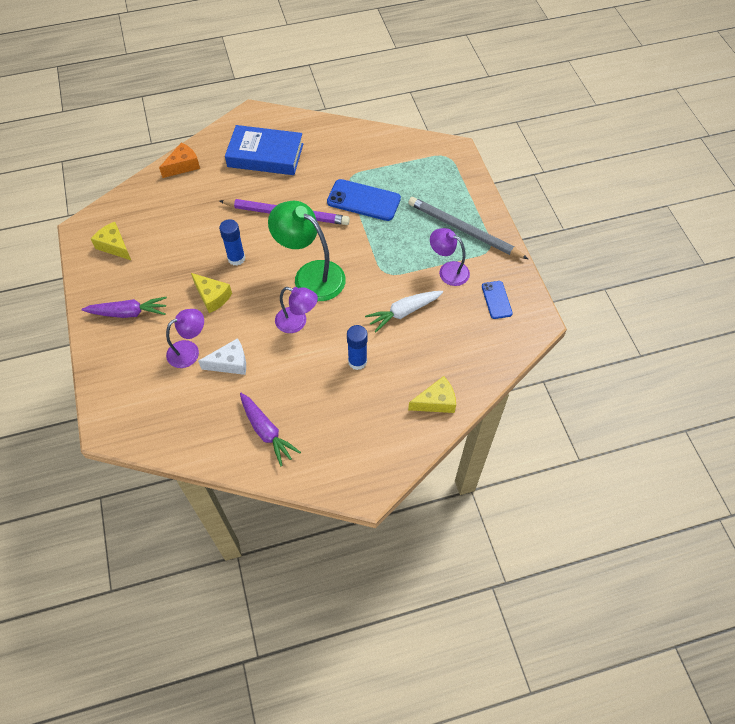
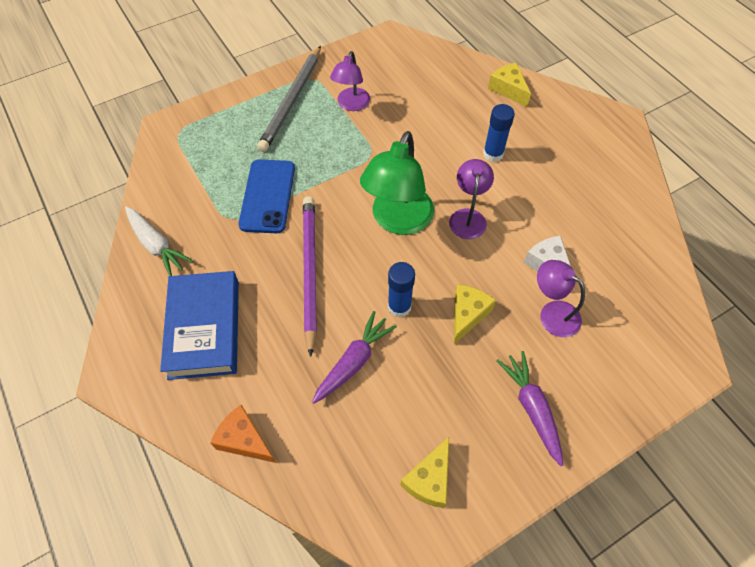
camera: 105 degrees left, 0 degrees up
(267, 432) = (609, 208): purple carrot -> purple carrot (354, 361)
(403, 312) = (418, 130): white carrot -> white carrot (157, 245)
(496, 300) = (376, 65): blue phone -> none

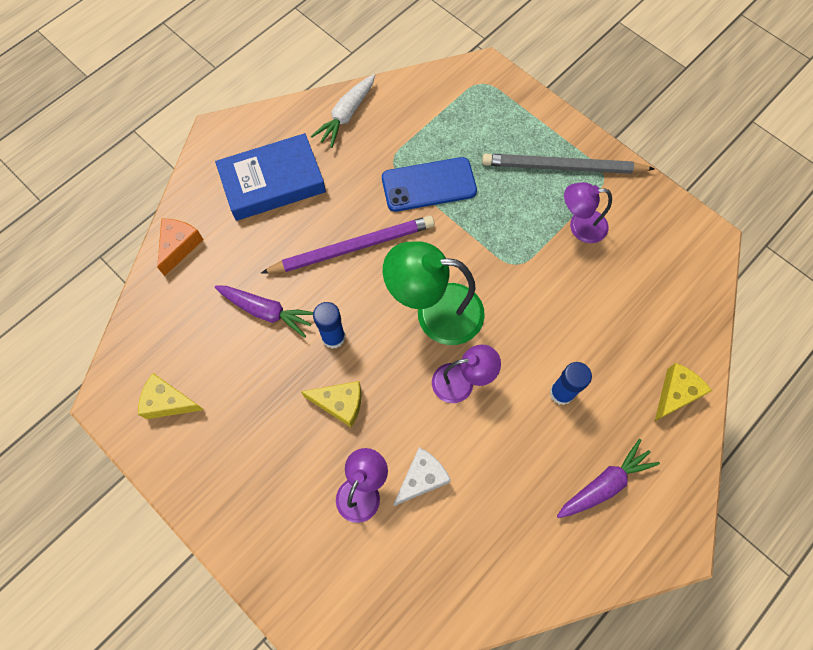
camera: 75 degrees right, 10 degrees up
(531, 408) = (252, 482): purple carrot -> purple carrot (605, 483)

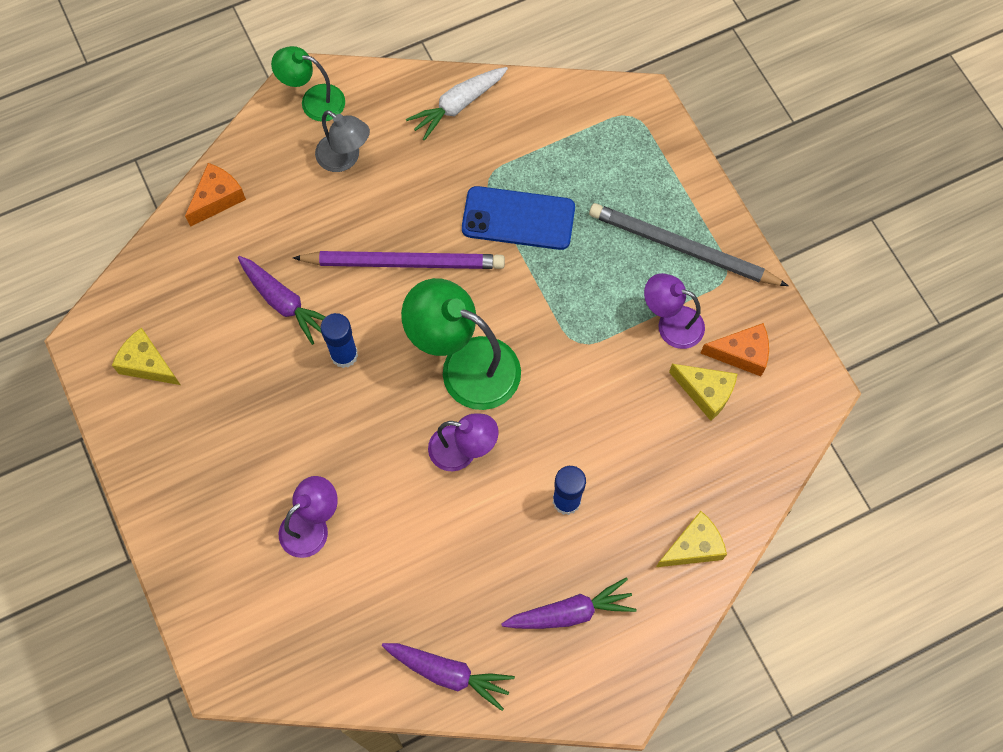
camera: 20 degrees right, 0 degrees up
(230, 146) = (314, 101): none -> green lamp
(273, 182) = (345, 158): blue book -> grey lamp
(340, 404) = (323, 428): yellow cheese -> yellow cheese (705, 392)
(422, 478) = (378, 536): white cheese -> none
(529, 575) = (449, 673): none -> purple carrot
(642, 231) = (741, 354): none -> orange cheese

